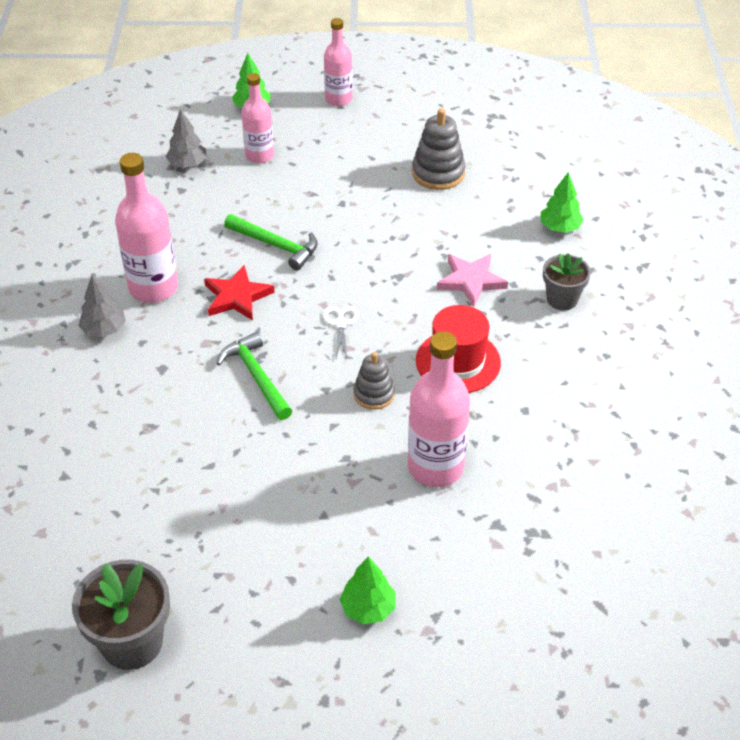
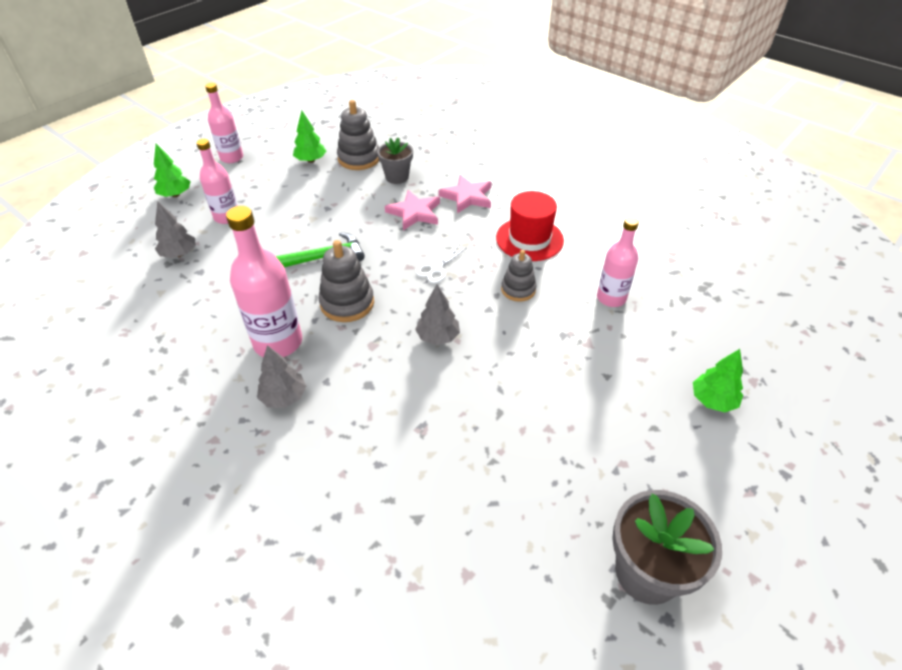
camera: 50 degrees left, 0 degrees up
(237, 297) = (347, 303): red star -> grey stacking toy
(256, 377) = (438, 337): green hammer -> grey tree
(340, 324) = (436, 269): white scissors -> white scissors turned 90 degrees counterclockwise
(402, 261) = (414, 213): none -> pink star
(435, 467) = (611, 298): pink bottle -> pink bottle, size x0.64
(560, 227) = (466, 144): green tree -> green tree (311, 160)
(562, 299) = (524, 174): grey flower pot -> grey flower pot (397, 177)

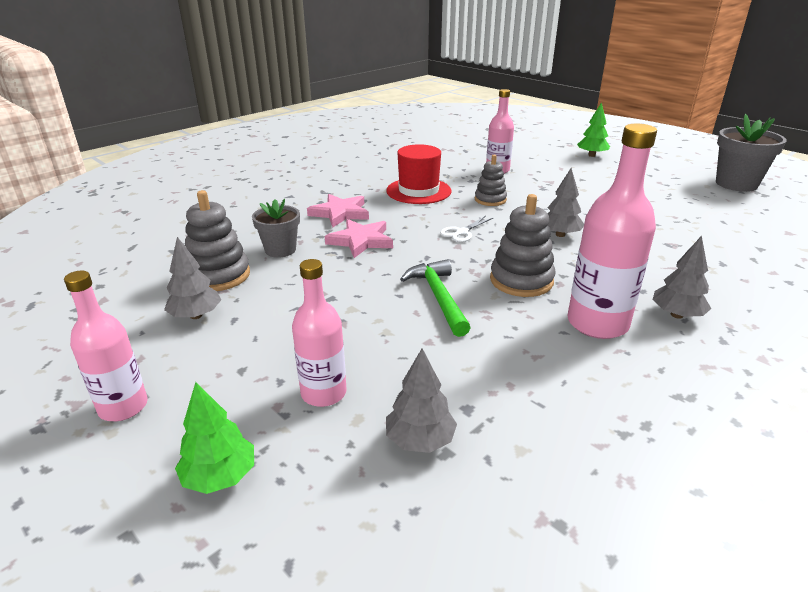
camera: 85 degrees left, 15 degrees down
(311, 160) = (196, 316): green tree -> grey tree
(436, 269) = (462, 232): white scissors -> white scissors turned 90 degrees clockwise

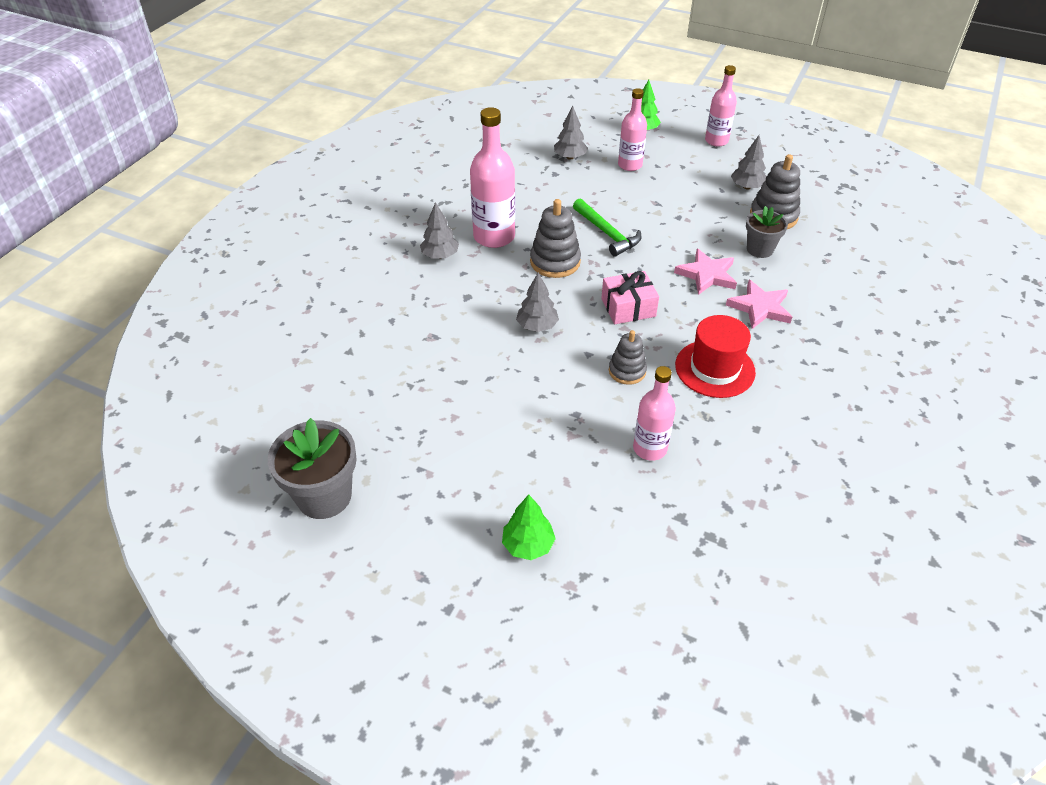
camera: 160 degrees right, 15 degrees up
(462, 232) = (628, 307): white scissors -> pink gift

